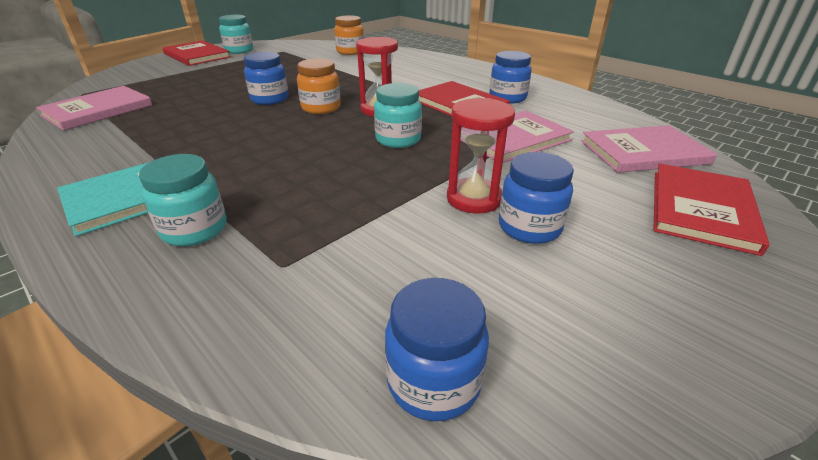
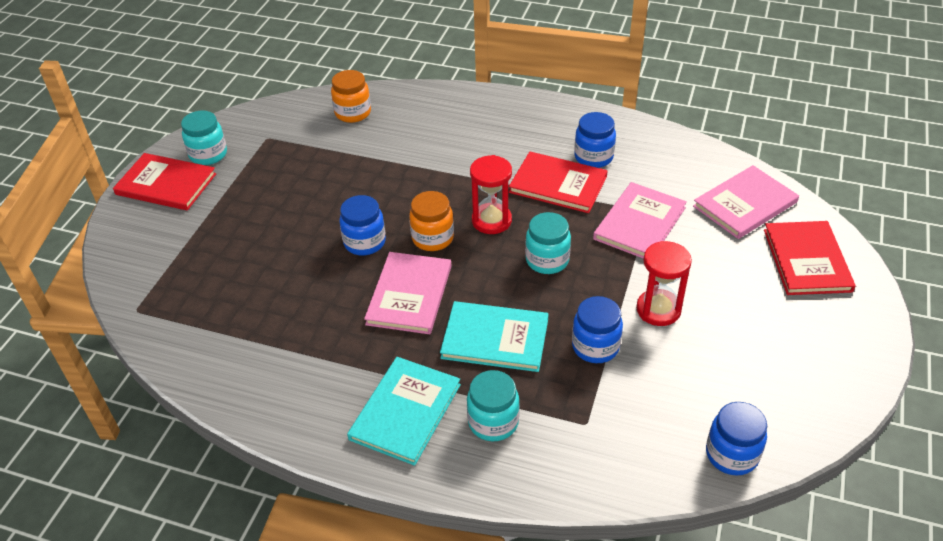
camera: 25 degrees left, 10 degrees up
(98, 110) = (202, 328): pink book -> pink book (409, 295)
(286, 172) = (495, 338): none -> turquoise book
(529, 227) = (712, 323): blue jar -> blue jar (595, 346)

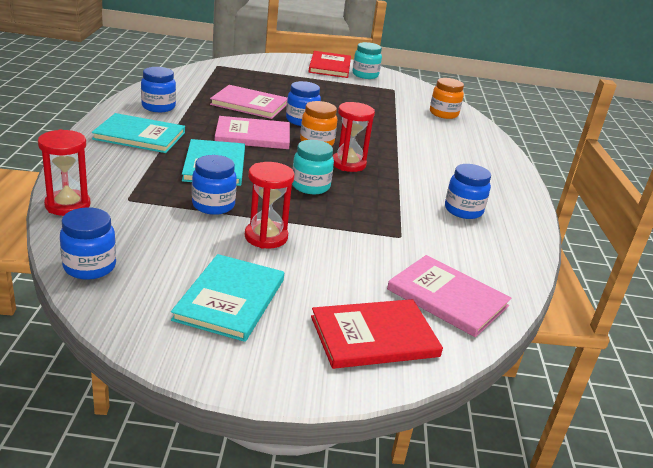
camera: 70 degrees right, 15 degrees down
(303, 389) = (158, 107): none -> blue jar
(493, 422) = (130, 164): turquoise jar -> none
(558, 184) = (412, 192): red book -> none
(604, 482) = (67, 205): none -> red hourglass
(639, 223) = (381, 231): pink book -> pink book (249, 104)
(770, 346) = (230, 299): none -> turquoise book

